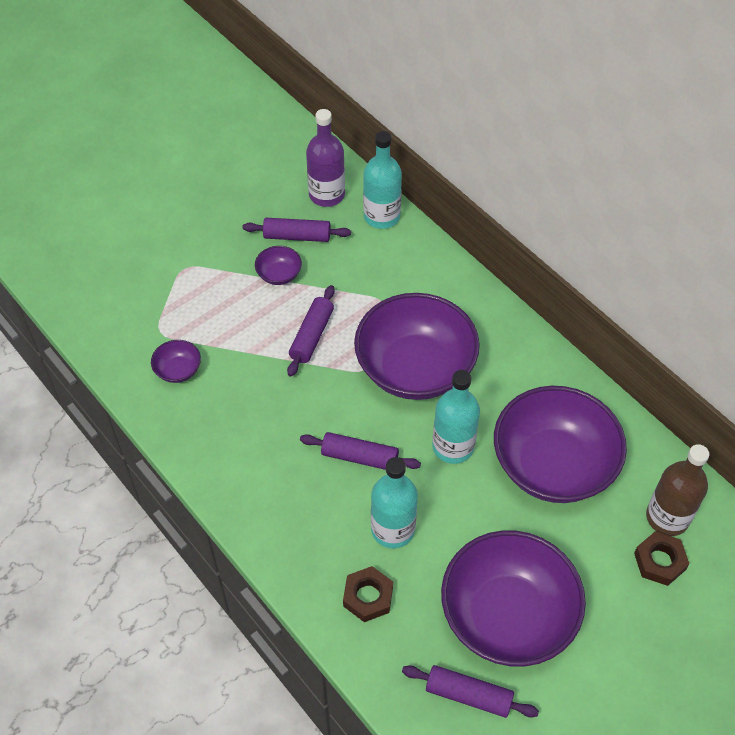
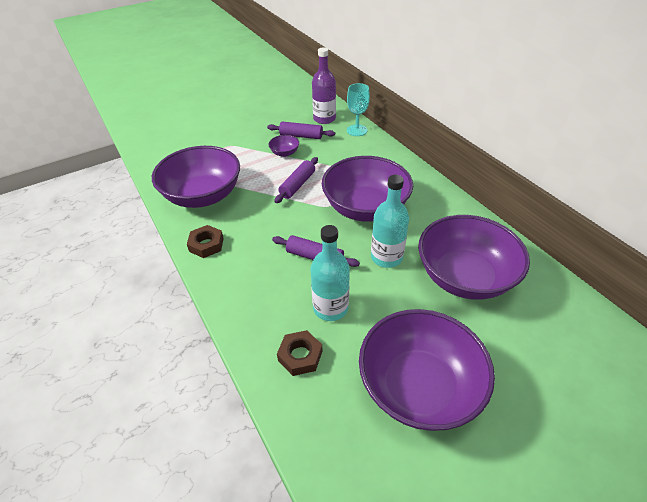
camera: 10 degrees right, 10 degrees down
(178, 370) = (203, 196): purple bowl -> purple bowl, size x2.46
(381, 216) = (357, 130): turquoise bottle -> turquoise goblet
(468, 695) = (375, 454): purple rolling pin -> none
(659, 561) = (558, 358): brown nut -> brown nut (206, 244)
(667, 517) = (562, 324): brown bottle -> none

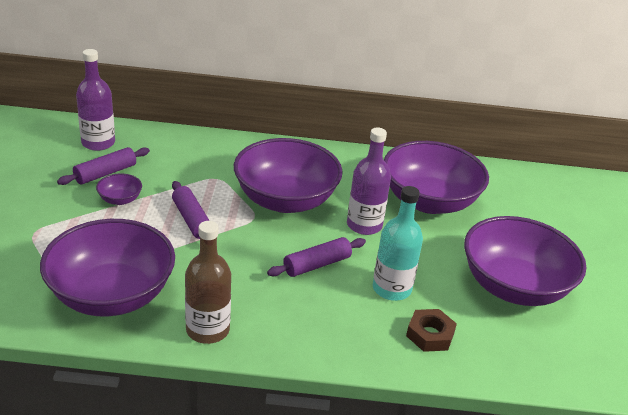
camera: 60 degrees left, 10 degrees down
(206, 244) = (207, 330): brown nut -> brown bottle
(357, 130) = (154, 137): turquoise goblet -> none
(386, 257) = (364, 225): turquoise bottle -> purple bottle

